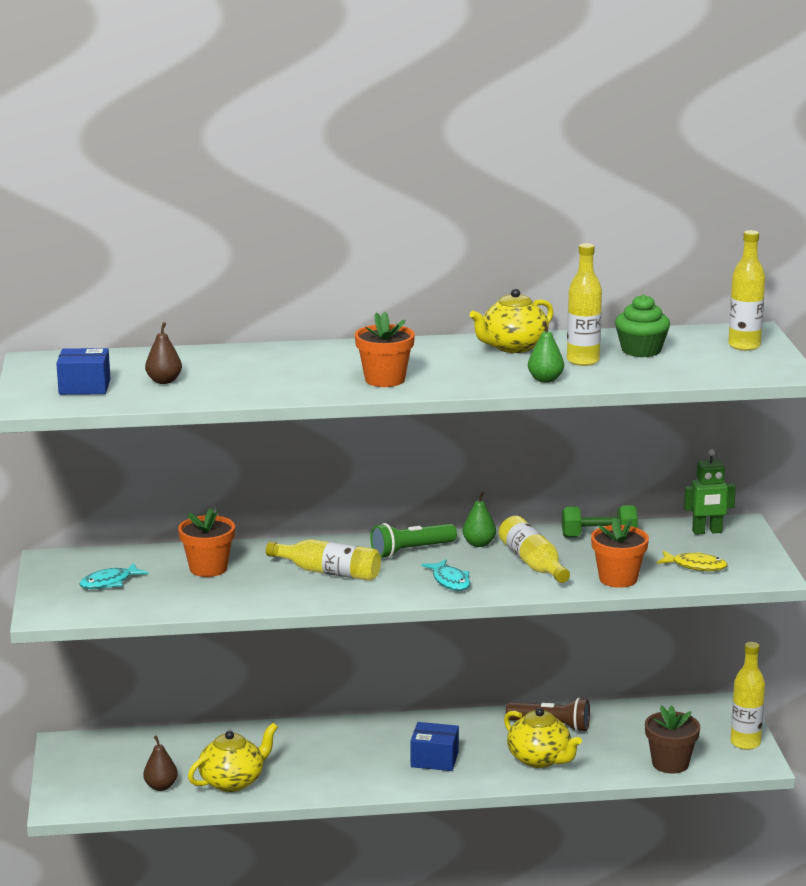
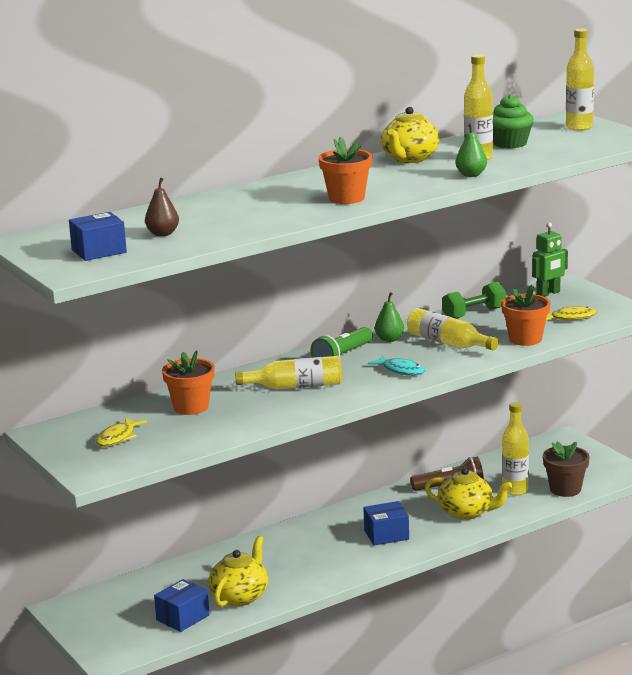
camera: 25 degrees left, 0 degrees up
(109, 582) = (118, 438): turquoise fish -> yellow fish
(161, 786) = (182, 617): brown pear -> blue box
(745, 743) = (603, 461): yellow bottle -> yellow bottle (515, 490)

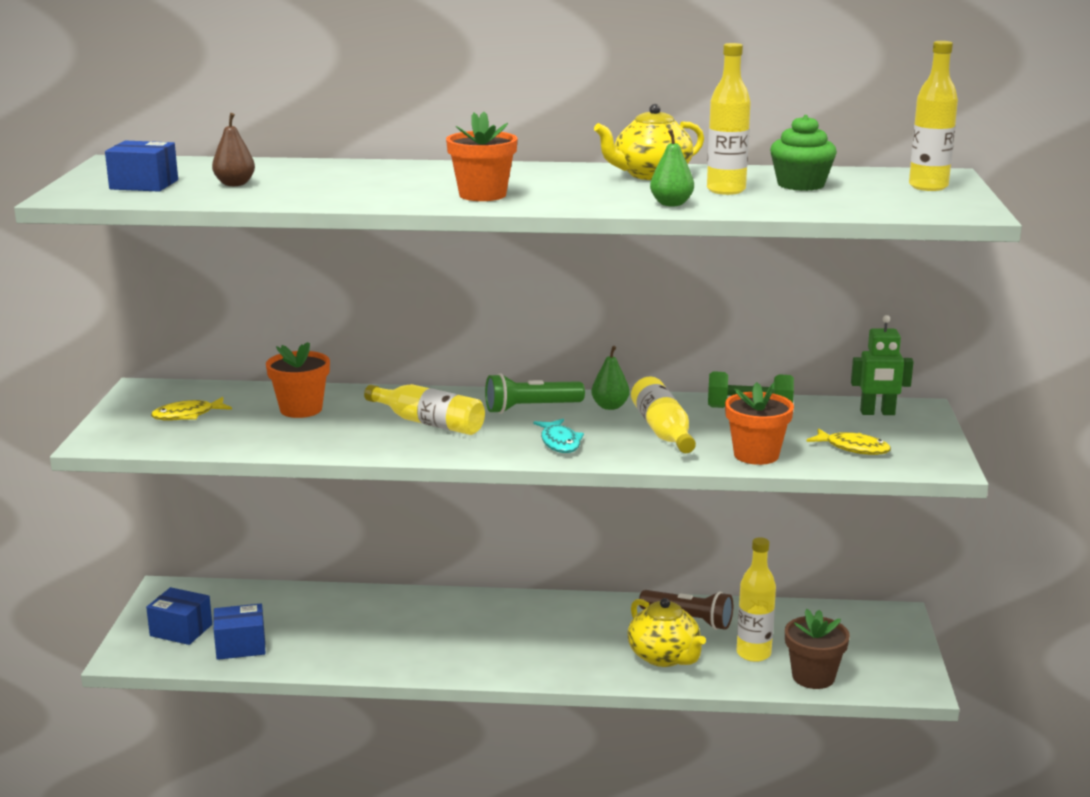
camera: 35 degrees right, 0 degrees up
(240, 596) = (319, 648): yellow teapot -> none
(386, 535) = (546, 645): blue box -> blue box (181, 630)

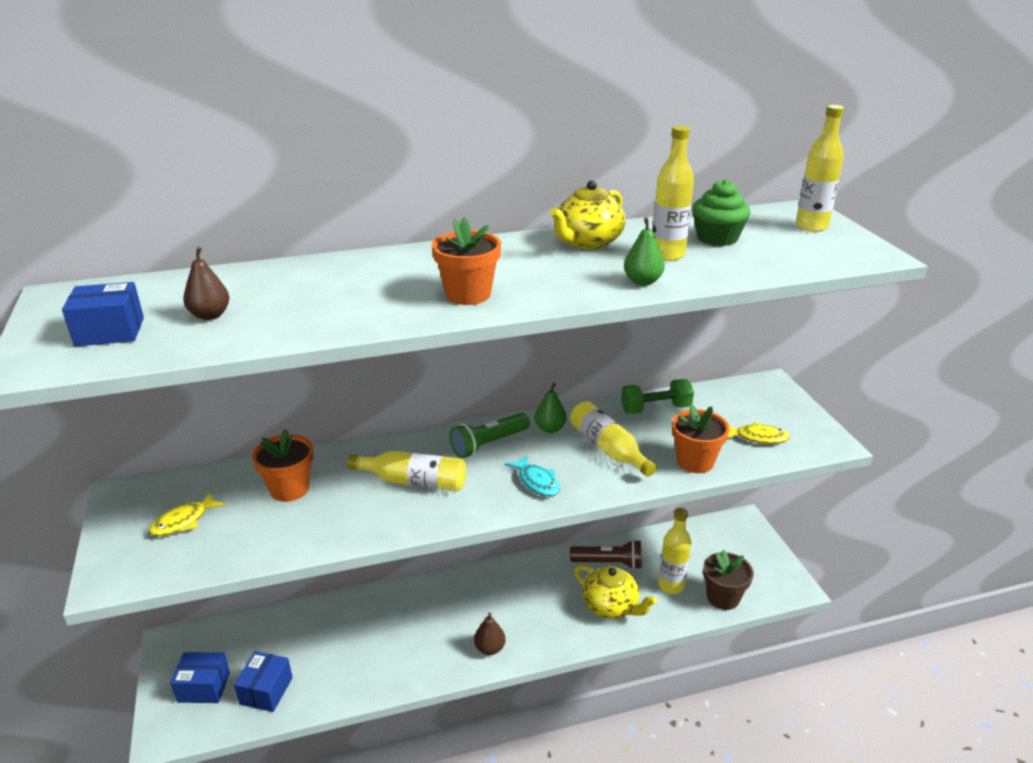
camera: 20 degrees left, 10 degrees up
(240, 646) = (266, 691): blue box -> blue box turned 45 degrees counterclockwise
(497, 662) = (489, 648): none -> brown pear
(877, 413) = (747, 394): green robot -> none

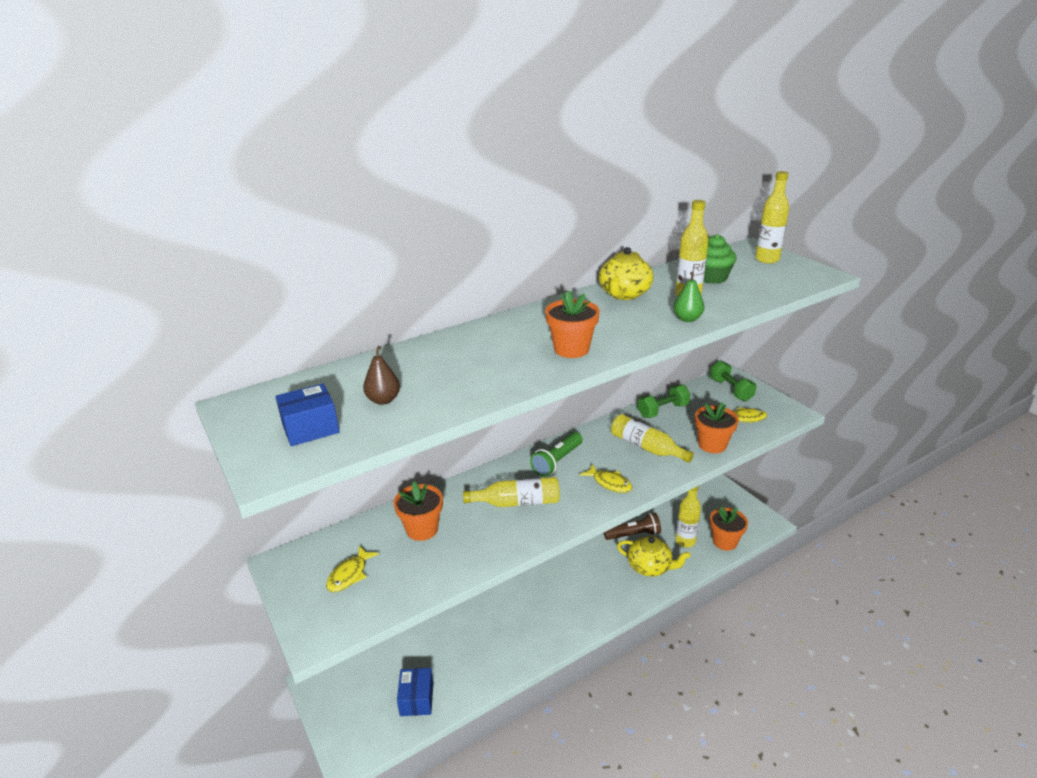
camera: 15 degrees left, 0 degrees up
(203, 687) = (362, 710): blue box -> none
(489, 648) = (576, 620): brown pear -> none
(537, 482) = (609, 483): turquoise fish -> yellow fish
(550, 428) = (595, 440): green pear -> none
(723, 597) = (724, 541): brown flower pot -> orange flower pot
(760, 399) = (730, 390): none -> green dumbbell

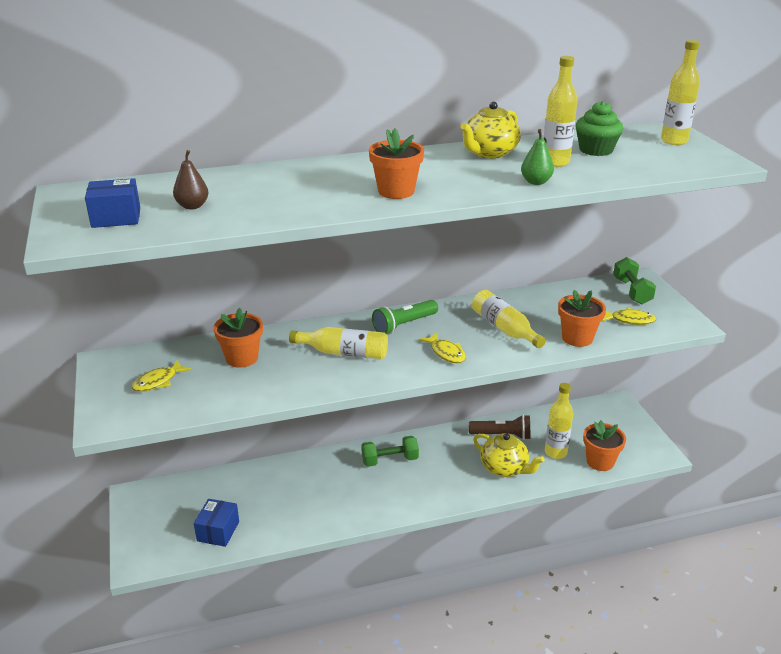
camera: 15 degrees right, 0 degrees up
(663, 410) = (543, 298): green dumbbell -> green dumbbell (390, 460)

